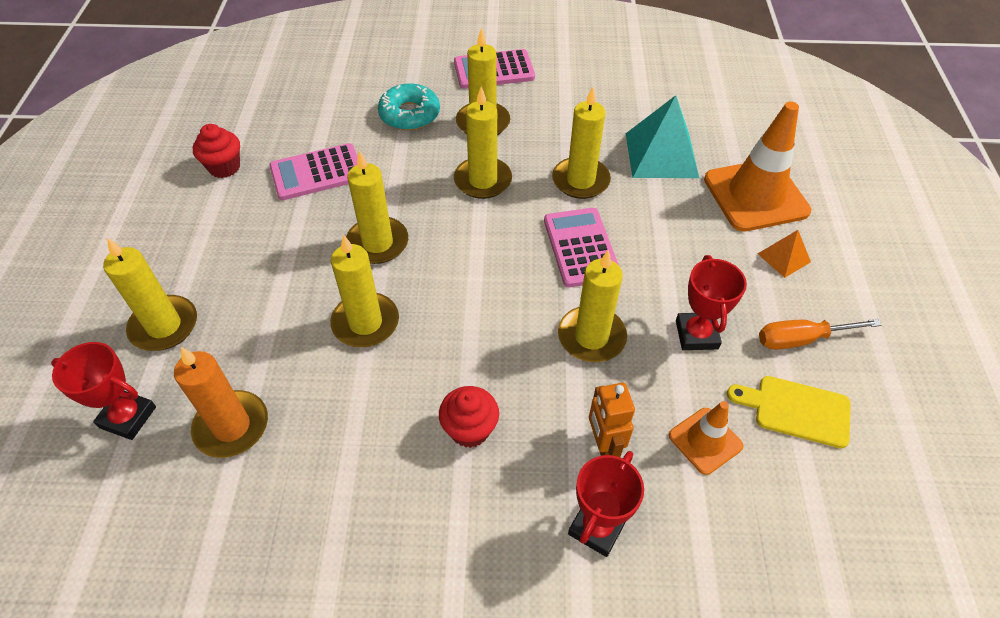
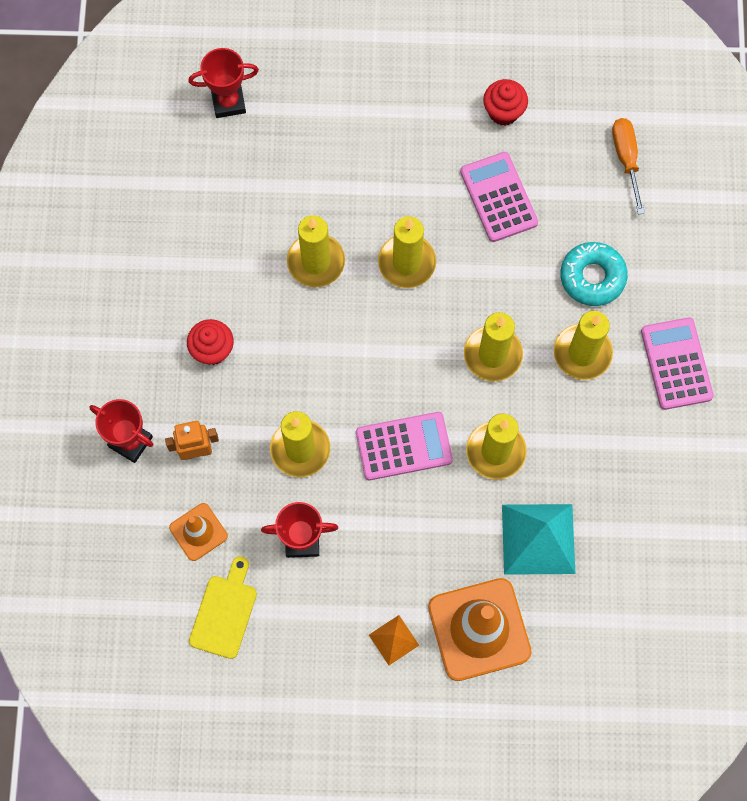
camera: 90 degrees right, 20 degrees up
(128, 417) = (228, 102): red trophy -> red trophy turned 60 degrees clockwise
(164, 326) = (313, 106): yellow candle -> none
(231, 426) = (219, 176): orange candle -> none
(801, 339) = (296, 634): orange screwdriver -> orange screwdriver (626, 159)

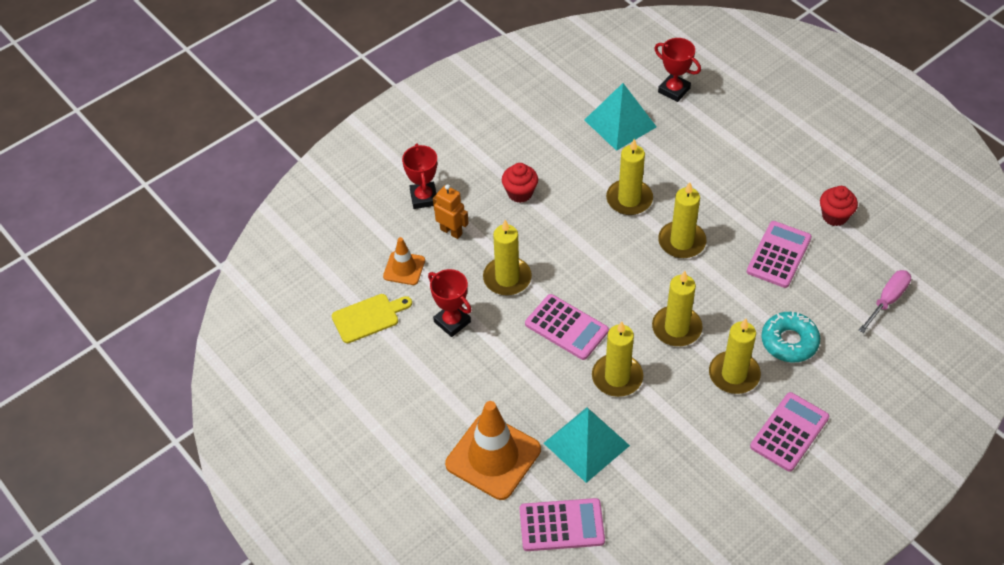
camera: 50 degrees right, 20 degrees down
(219, 186) = (620, 123): none -> turquoise pyramid
(393, 640) = (439, 416): orange pyramid -> none
(597, 630) = (561, 525): none -> pink calculator
(626, 159) = (887, 300): orange screwdriver -> pink screwdriver

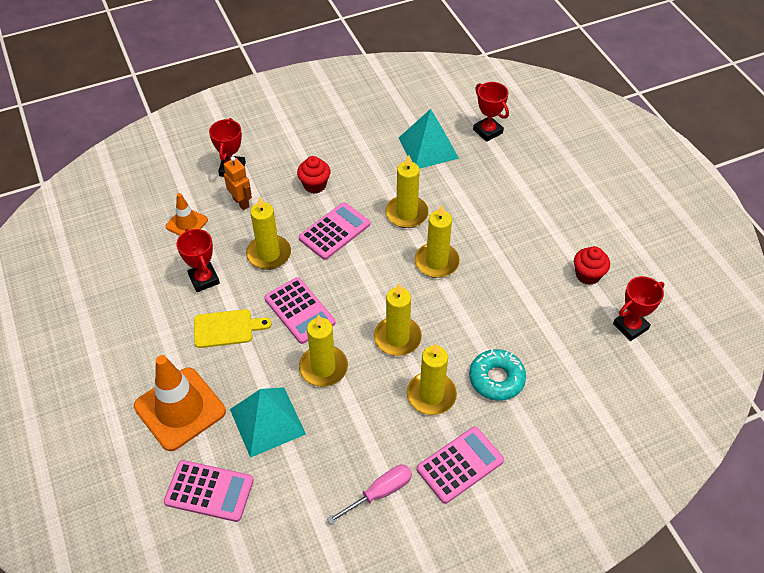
camera: 15 degrees right, 0 degrees up
(368, 317) = (136, 257): yellow cutting board -> yellow cutting board (227, 328)
(778, 255) = (520, 296): pink calculator -> pink calculator (334, 231)
(887, 300) = (606, 365): pink screwdriver -> pink screwdriver (379, 493)
(895, 256) = (630, 326): none -> red trophy

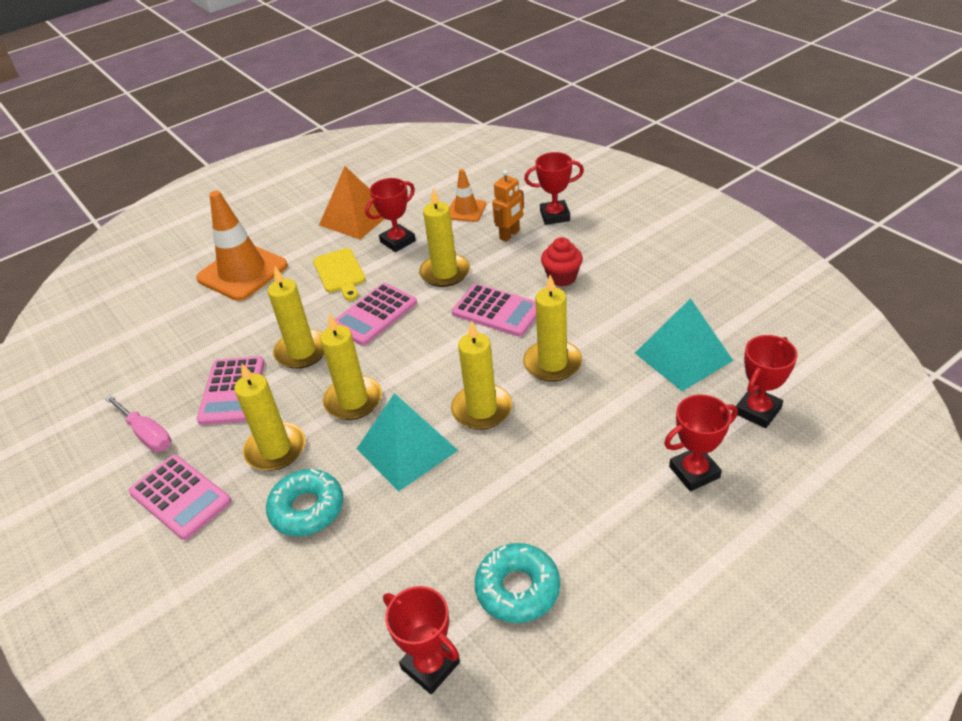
camera: 80 degrees right, 10 degrees down
(145, 305) = (356, 218): none -> orange pyramid
(209, 491) = (155, 315): pink calculator -> pink calculator (232, 391)
(267, 421) = (232, 330): turquoise pyramid -> turquoise pyramid (406, 449)
(525, 173) = (694, 472): none -> red trophy
(588, 275) = (517, 589): red cupcake -> turquoise donut

